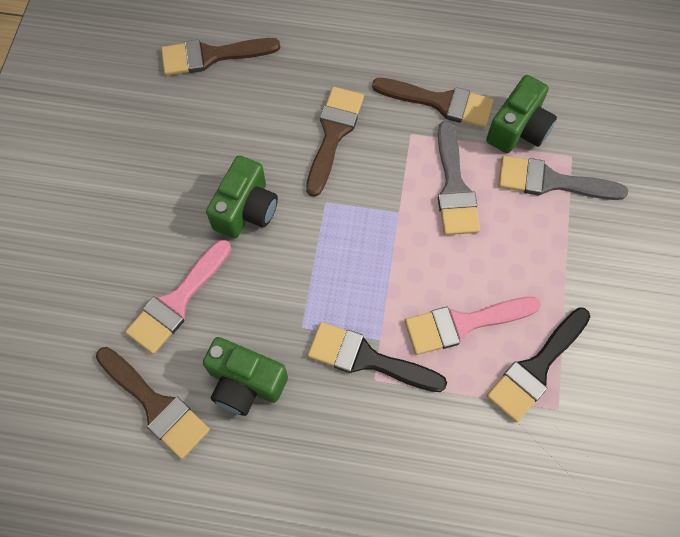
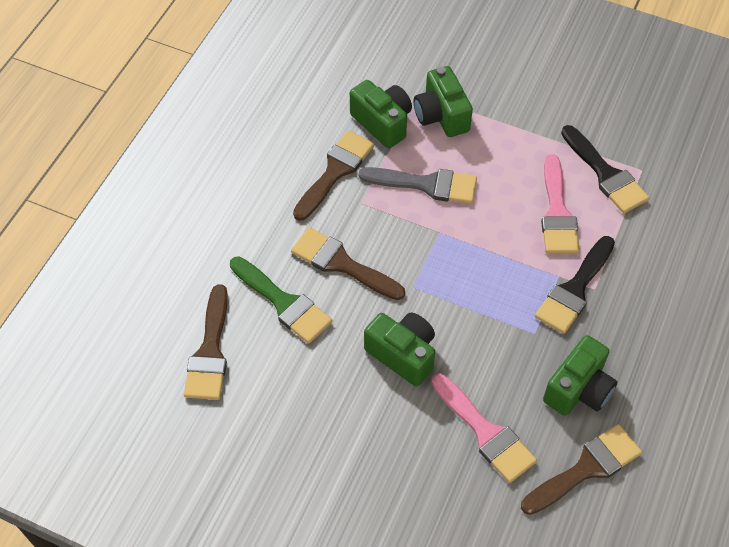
camera: 75 degrees left, 10 degrees down
(276, 98) = (284, 303): none -> green brush
(551, 181) = (441, 115): grey brush -> green camera

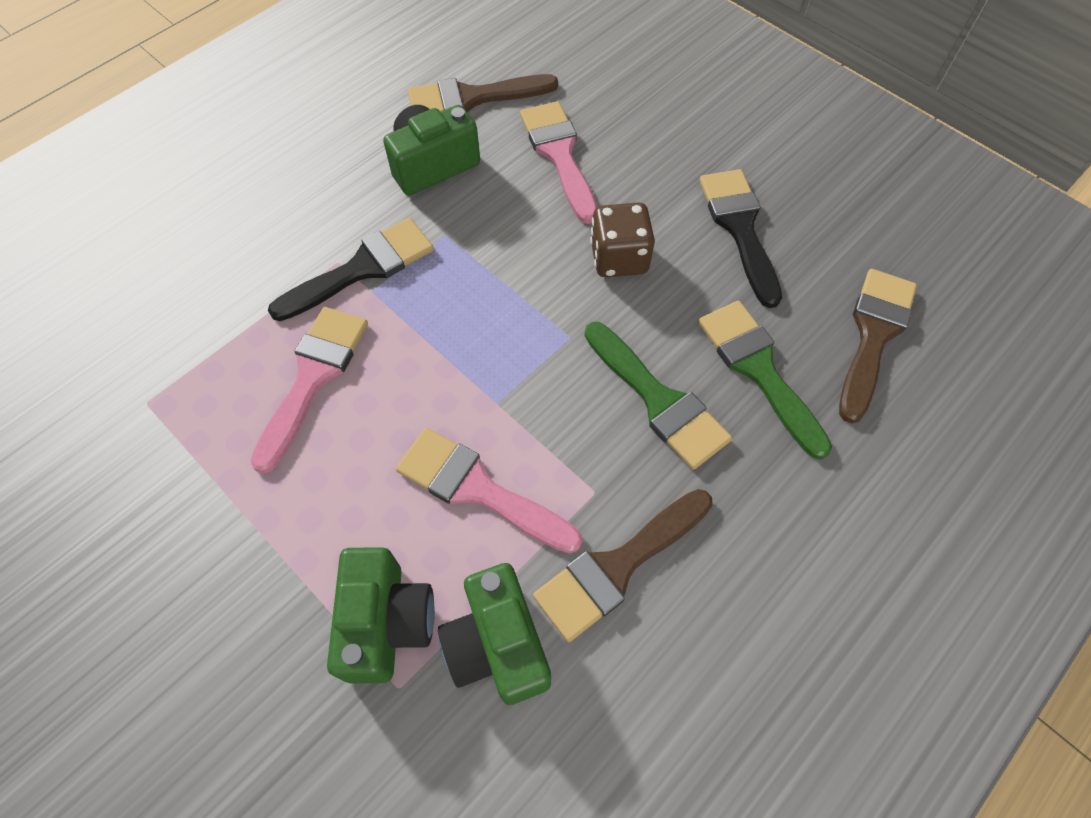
camera: 160 degrees left, 5 degrees up
(341, 264) = (659, 401): brown brush -> green brush
(403, 354) = (619, 258): green camera -> brown dice
(427, 184) = (478, 489): grey brush -> pink brush
(606, 174) = (202, 413): black brush -> black brush (739, 228)

